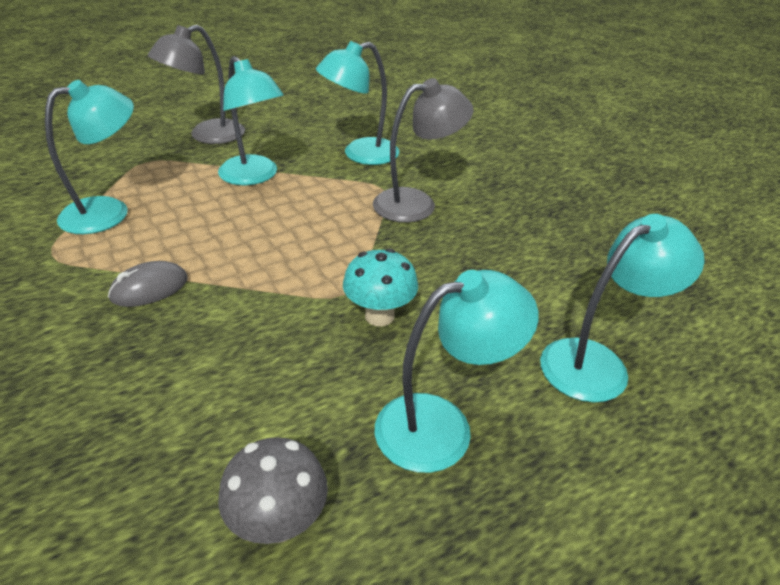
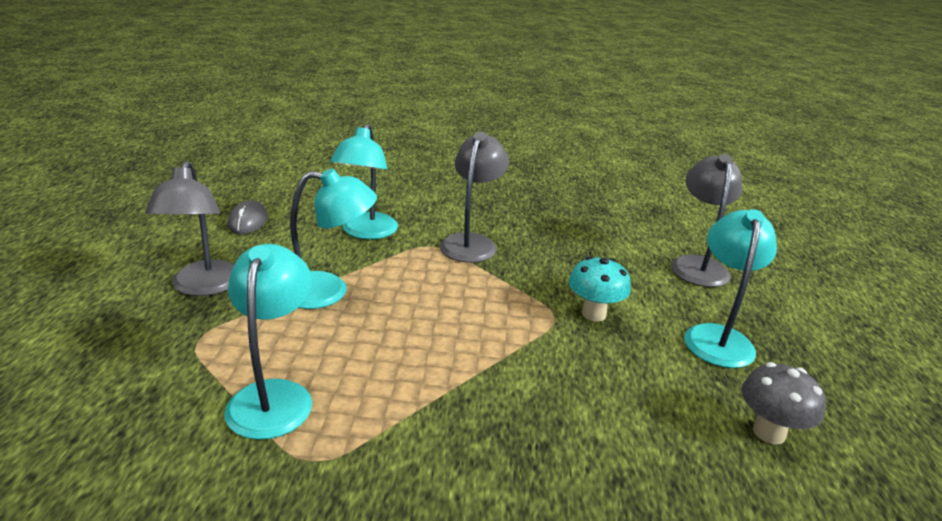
camera: 55 degrees left, 10 degrees down
(149, 288) = (450, 410): grey mouse -> grey mouse (248, 221)
(597, 363) = (697, 265): turquoise lamp -> grey lamp

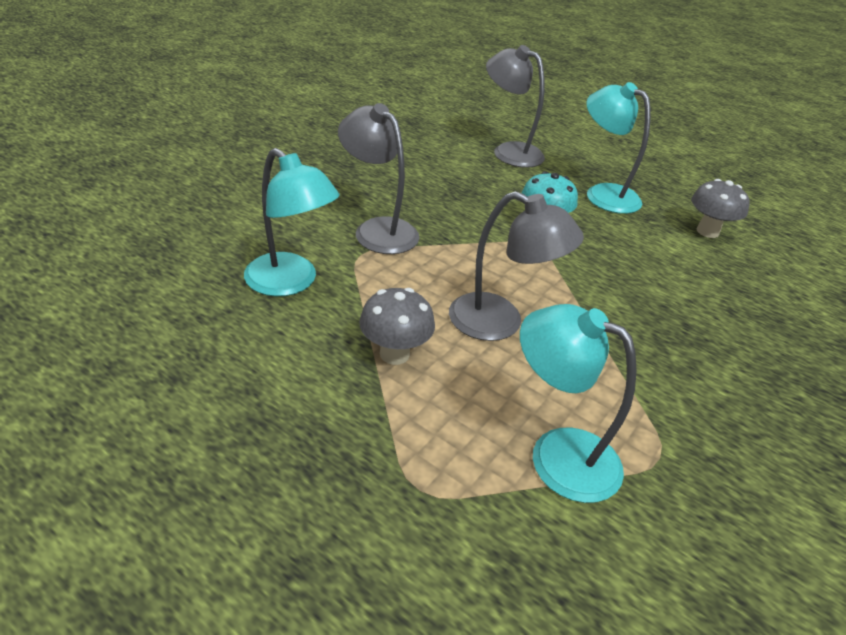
camera: 60 degrees left, 10 degrees up
(204, 287) = (300, 453): grey lamp -> grey lamp (500, 323)
(248, 221) = (158, 363): grey mouse -> none
(328, 291) = (394, 354): turquoise lamp -> grey mushroom

